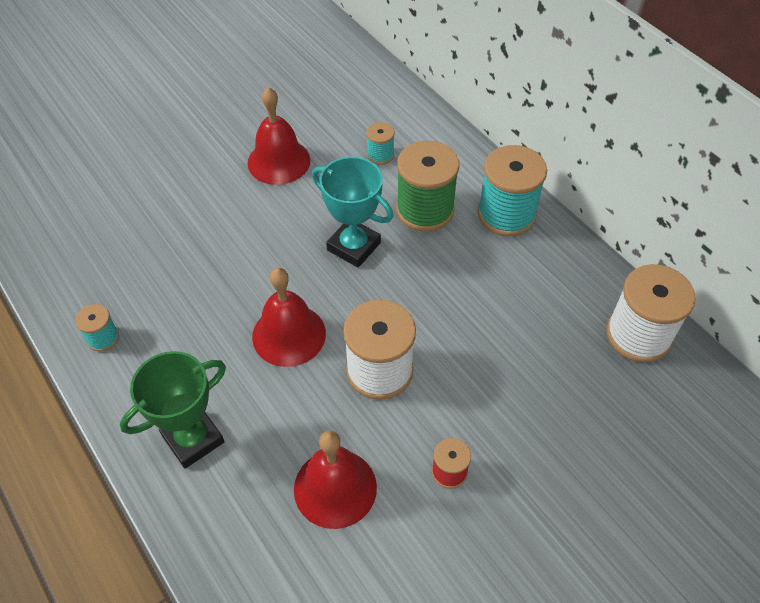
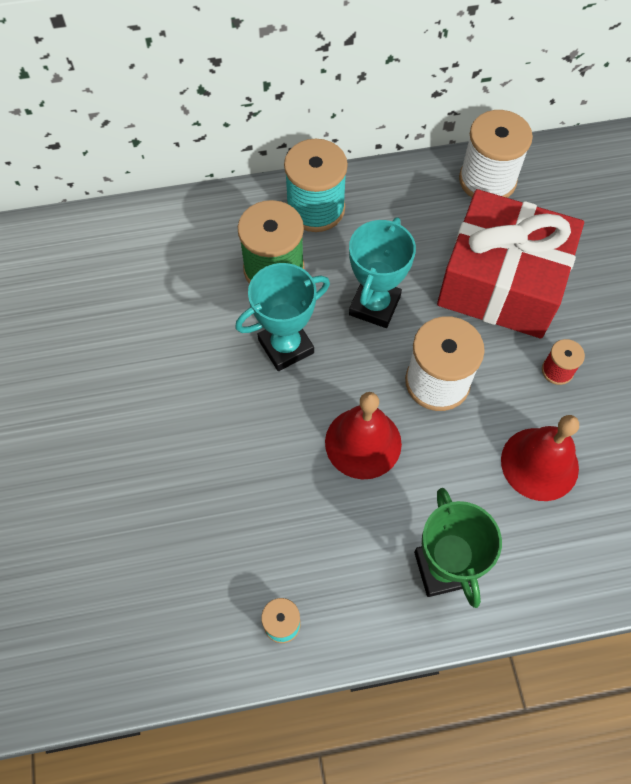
camera: 65 degrees left, 10 degrees up
(279, 161) = (132, 371): red bell -> none
(380, 155) = (180, 276): turquoise spool -> none
(432, 294) = (374, 305): none -> turquoise trophy
(523, 388) = (501, 282): none -> red gift

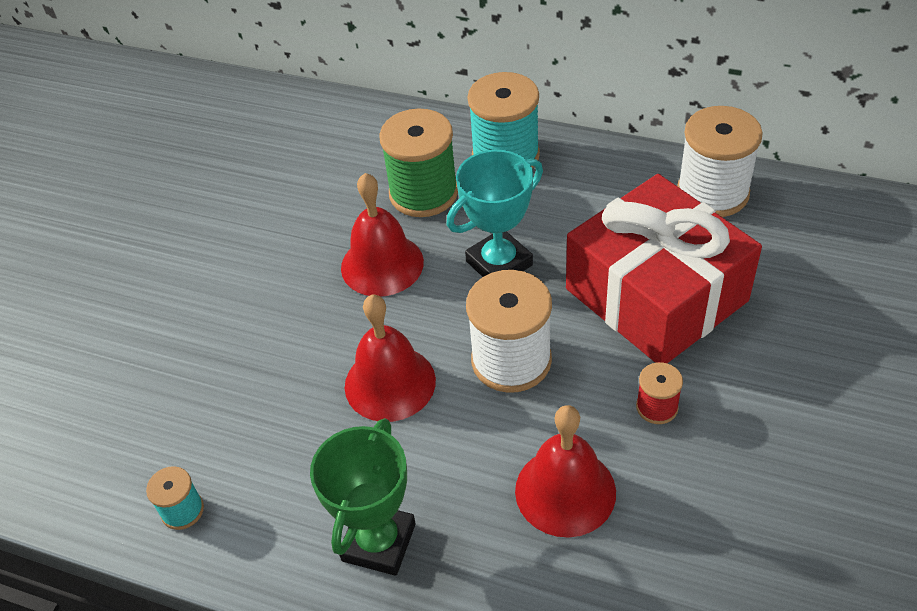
camera: 35 degrees right, 15 degrees down
(286, 346) = (382, 264): turquoise trophy -> red bell

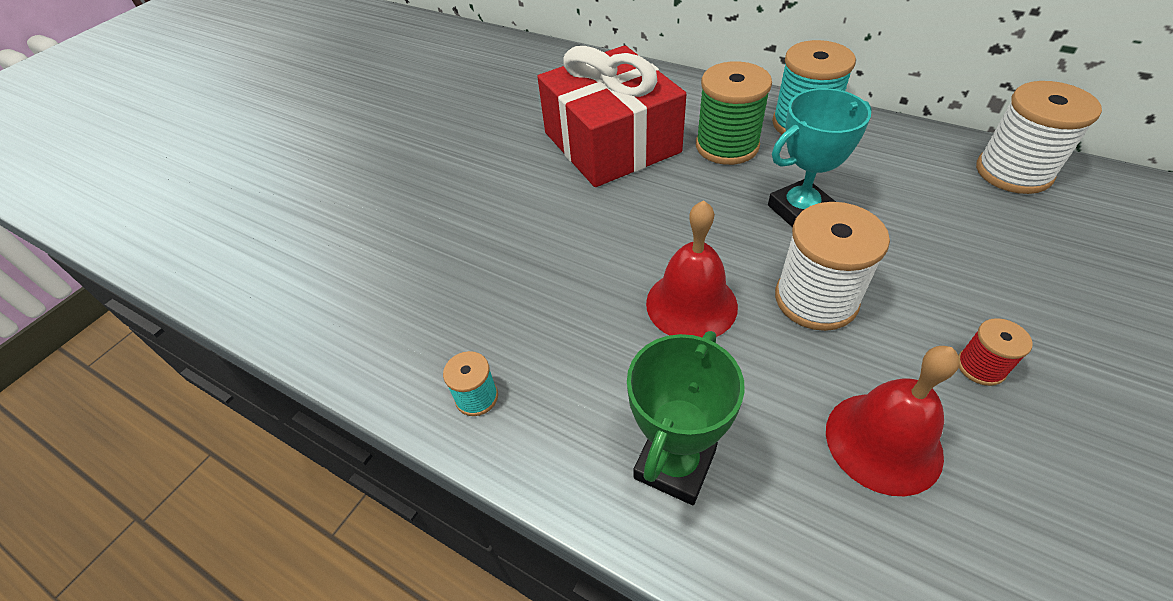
camera: 10 degrees right, 0 degrees up
(382, 264) = (687, 199): red bell -> none
(656, 295) = (965, 256): red gift -> red gift (611, 142)

